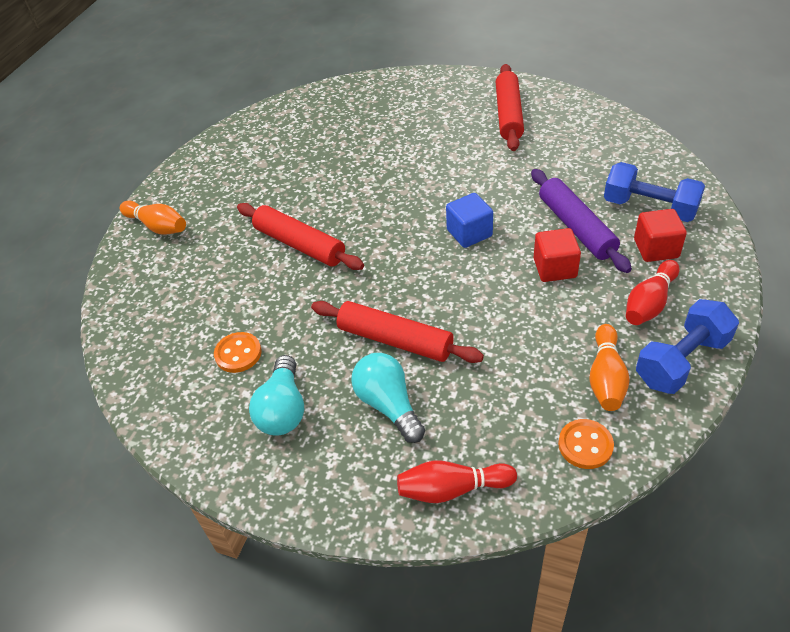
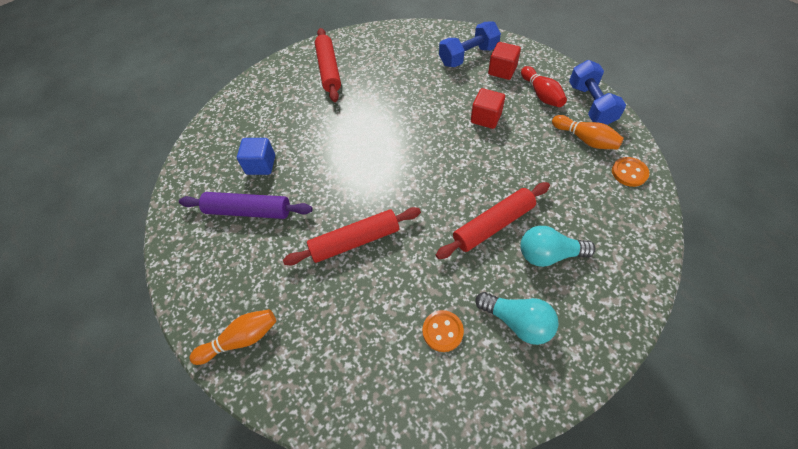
camera: 60 degrees left, 10 degrees up
(452, 489) = (633, 251): red bowling pin -> none
(469, 233) = (423, 141): blue cube -> blue cube (261, 165)
(508, 115) = (328, 70): red rolling pin -> red rolling pin turned 45 degrees clockwise
(576, 227) = (459, 92): purple rolling pin -> purple rolling pin (248, 211)

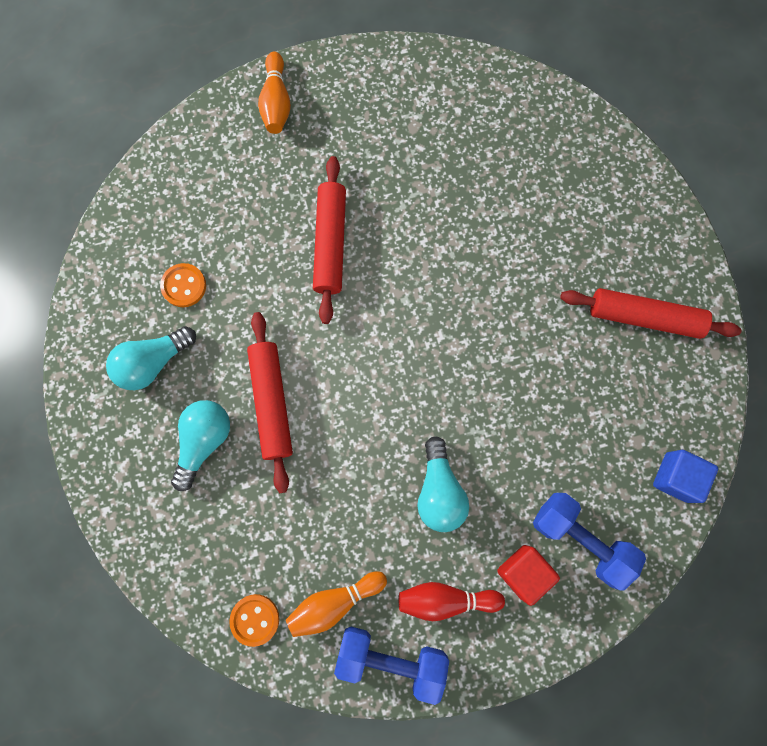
camera: 110 degrees right, 20 degrees up
(248, 211) = (430, 145): purple rolling pin -> none
(261, 165) = (496, 176): blue cube -> blue cube (676, 477)
(468, 56) = (580, 538): blue dumbbell -> blue dumbbell turned 45 degrees counterclockwise
(486, 118) = (439, 490): red cube -> turquoise light bulb

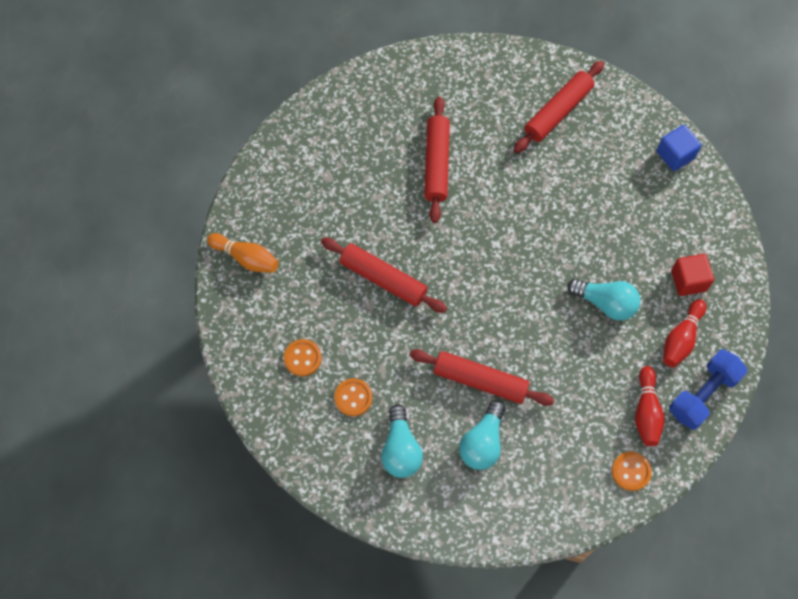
camera: 60 degrees left, 10 degrees down
(199, 214) = (302, 358): none -> orange button
(204, 441) = (482, 442): turquoise light bulb -> turquoise light bulb turned 120 degrees counterclockwise
(334, 602) = (646, 411): orange bowling pin -> red bowling pin
(496, 224) = (437, 163): none -> red rolling pin
(580, 538) = (685, 233): blue dumbbell -> none

